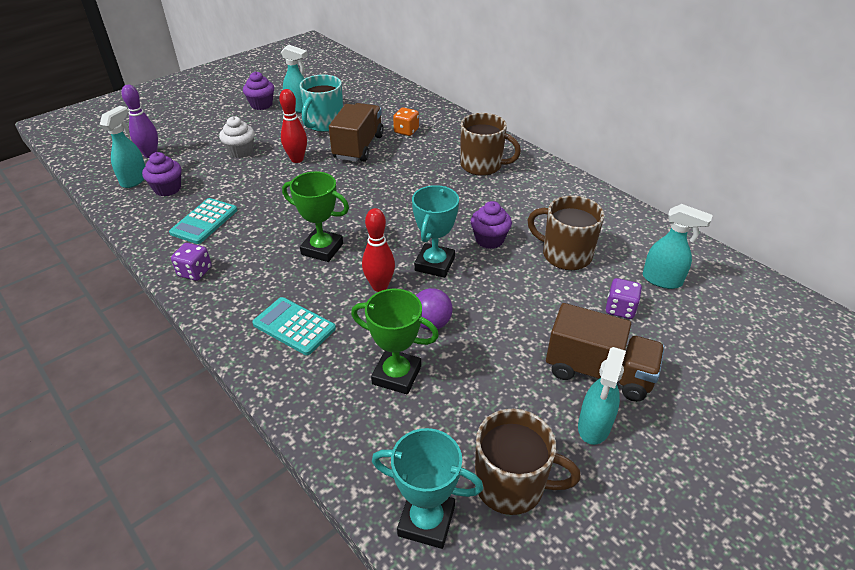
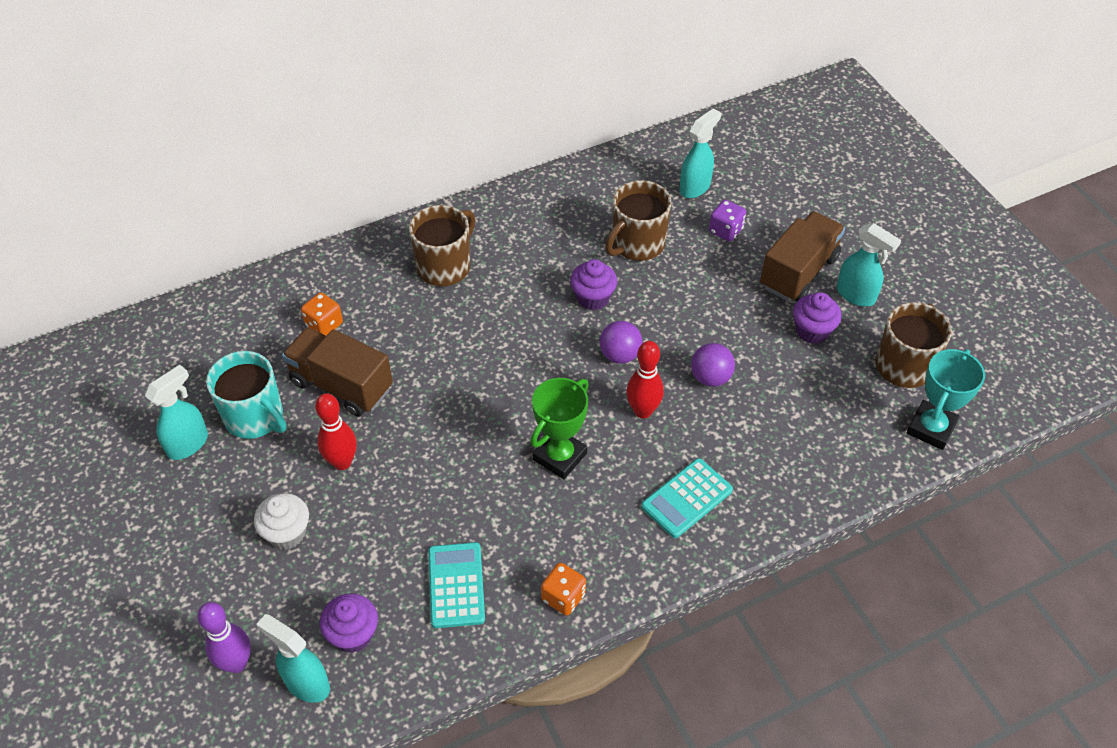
camera: 75 degrees left, 10 degrees up
(195, 272) = (563, 597): purple dice -> orange dice
(204, 221) = (456, 585): turquoise calculator -> turquoise calculator turned 135 degrees counterclockwise
(261, 105) = (146, 495): purple cupcake -> purple cupcake (812, 331)
(396, 375) = (774, 419): green trophy -> none
(434, 264) = (620, 355): turquoise trophy -> purple ball

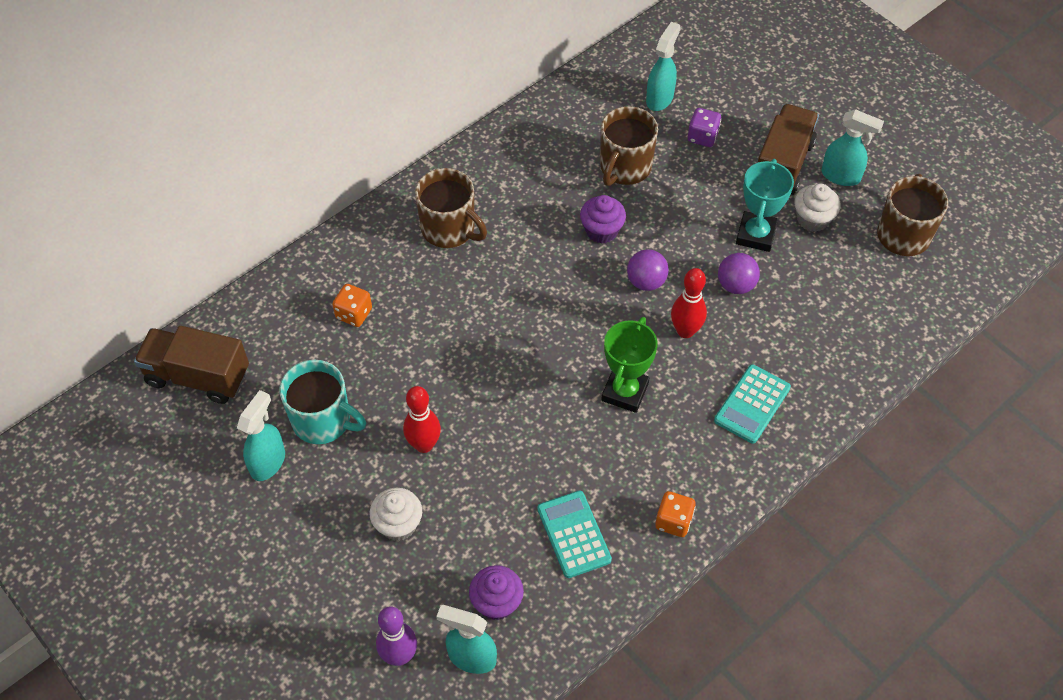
camera: 15 degrees left, 5 degrees up
(341, 385) = (394, 370): brown truck -> brown truck (198, 376)
(445, 266) = (449, 229): brown mug -> brown mug turned 105 degrees clockwise
(812, 331) = (812, 219): purple cupcake -> white cupcake
(931, 428) = (944, 289): turquoise trophy -> turquoise trophy (756, 235)

